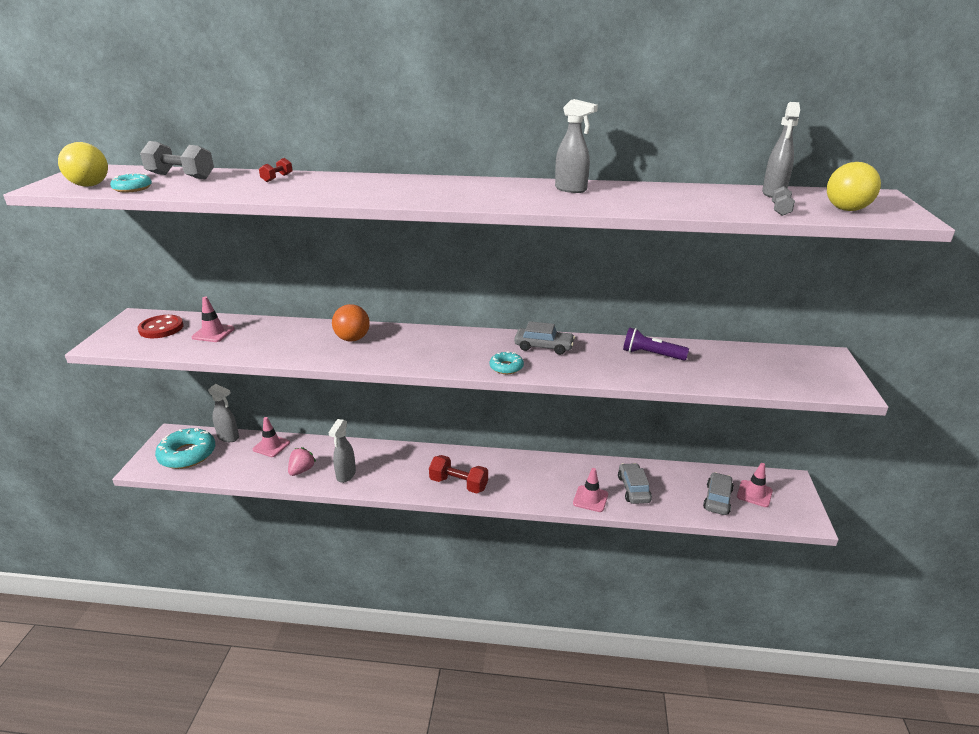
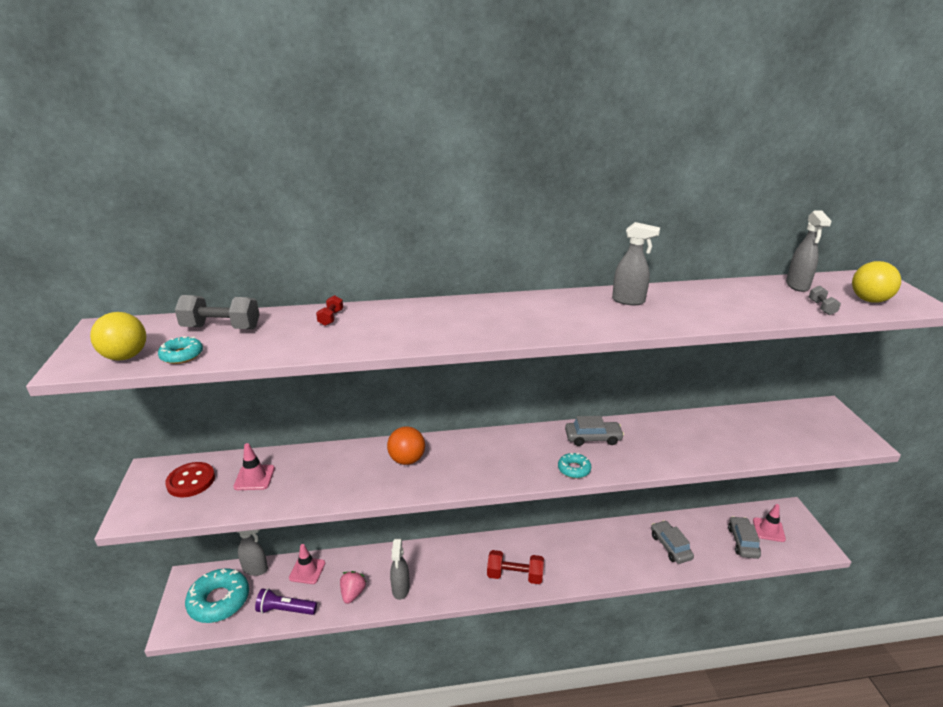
camera: 15 degrees left, 0 degrees up
(590, 499) = (639, 565): pink traffic cone -> none
(651, 355) = (689, 431): purple flashlight -> purple flashlight (285, 610)

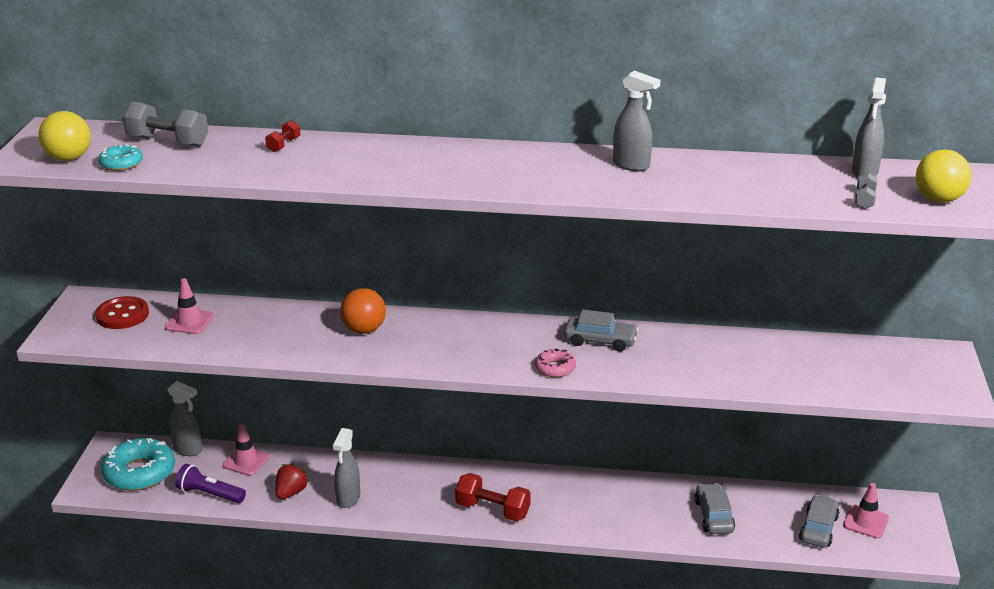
camera: 15 degrees right, 0 degrees up
(353, 593) = (291, 493): pink strawberry -> red strawberry
(574, 469) = (555, 368): turquoise donut -> pink donut

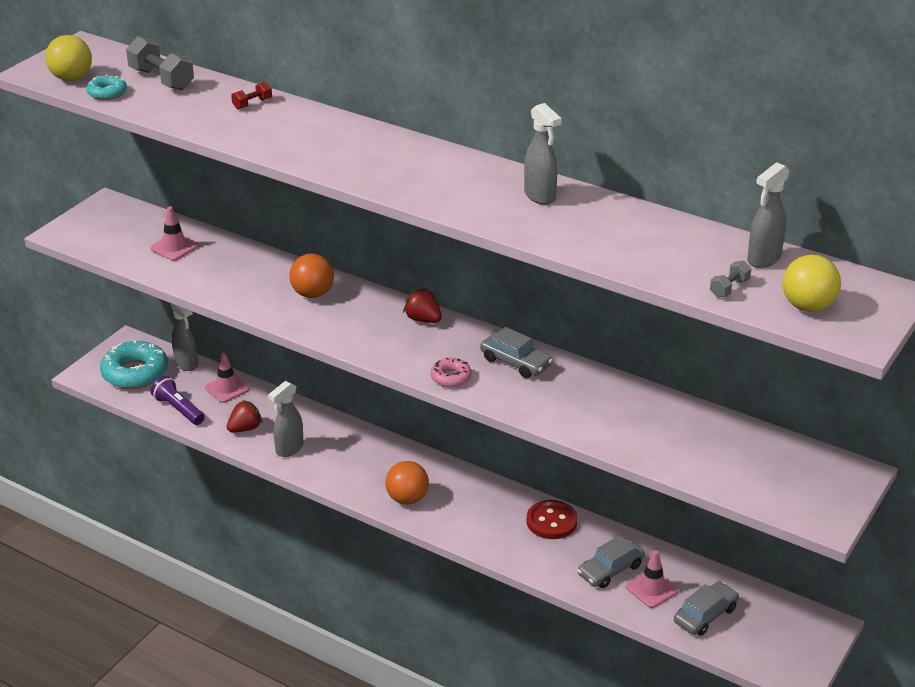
camera: 25 degrees right, 5 degrees up
(122, 315) = (126, 226): red button -> red button (551, 521)
(486, 326) = (423, 319): none -> red strawberry
(492, 510) = (407, 498): red dumbbell -> orange ball
(714, 516) = (610, 570): grey car -> grey car turned 150 degrees counterclockwise
(865, 522) = (760, 624): pink traffic cone -> pink traffic cone (652, 589)

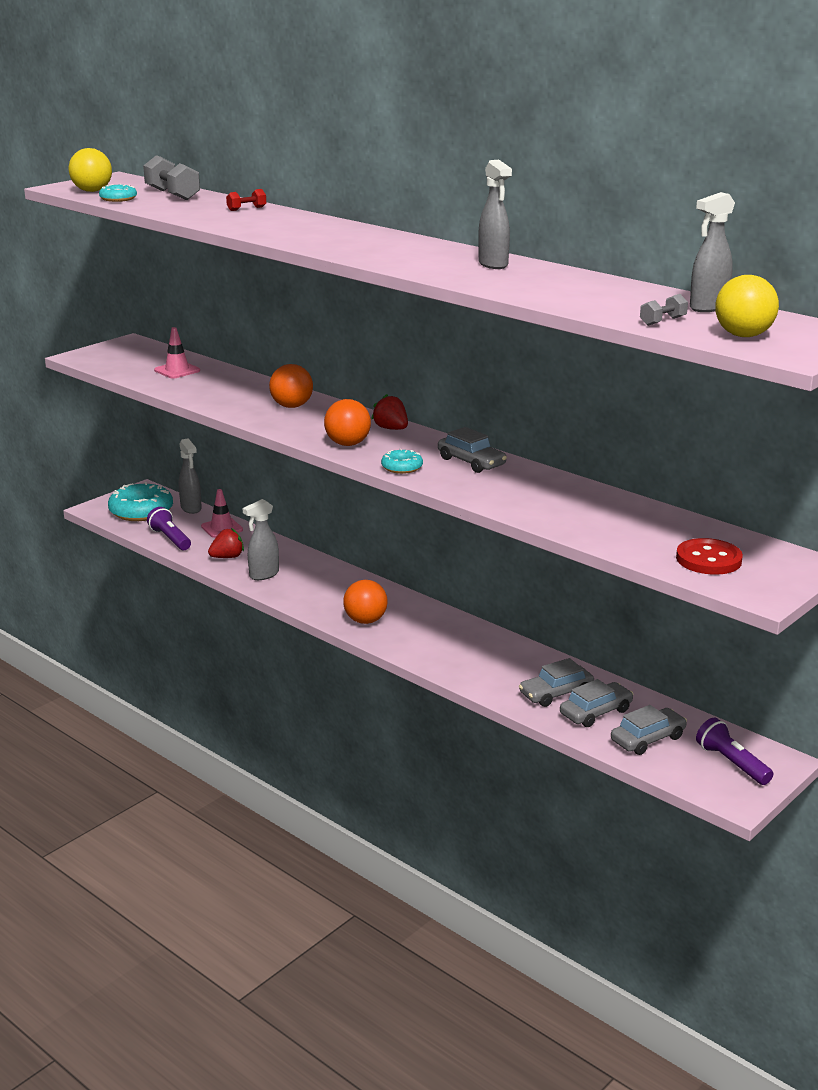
camera: 10 degrees right, 10 degrees down
(387, 347) = (347, 444): none -> orange ball
(451, 377) = (402, 467): pink donut -> turquoise donut
(551, 521) = (506, 650): red button -> red button (708, 559)
(652, 589) = (596, 712): pink traffic cone -> grey car
(785, 634) = (732, 763): none -> purple flashlight

